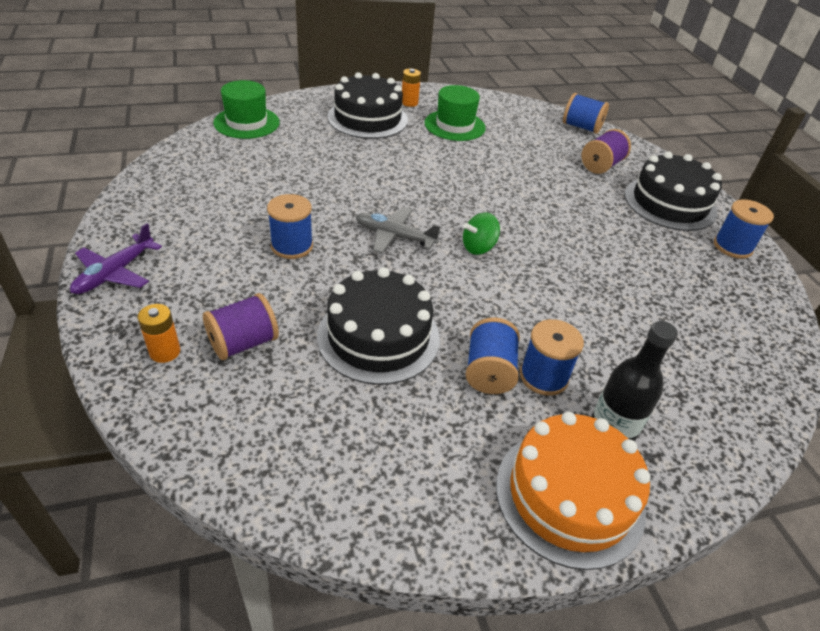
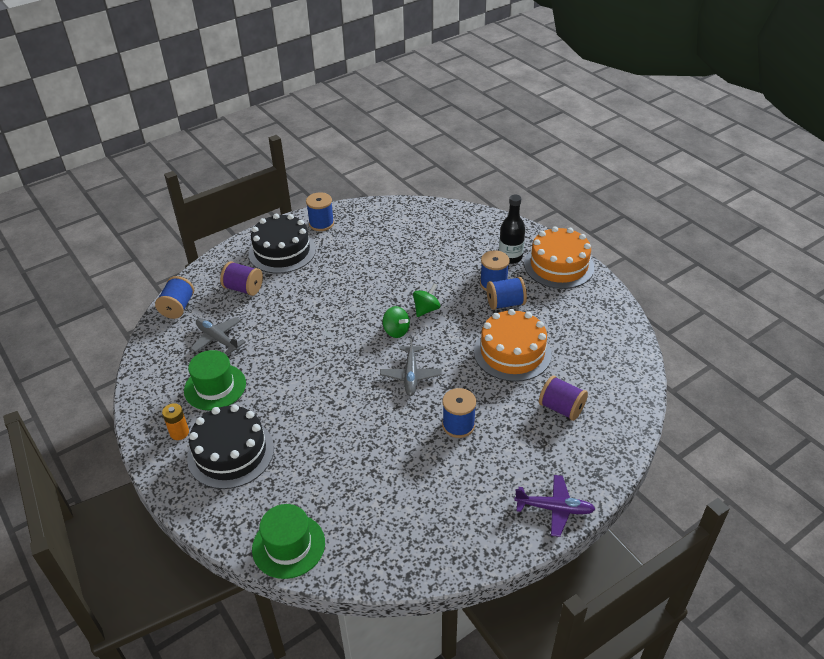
camera: 105 degrees left, 0 degrees up
(165, 352) = (595, 440): orange battery -> none
(378, 337) = (512, 352): black cake -> orange cake
(509, 285) = (426, 309): none -> green spinning top
(522, 138) = (218, 339): none -> grey plane

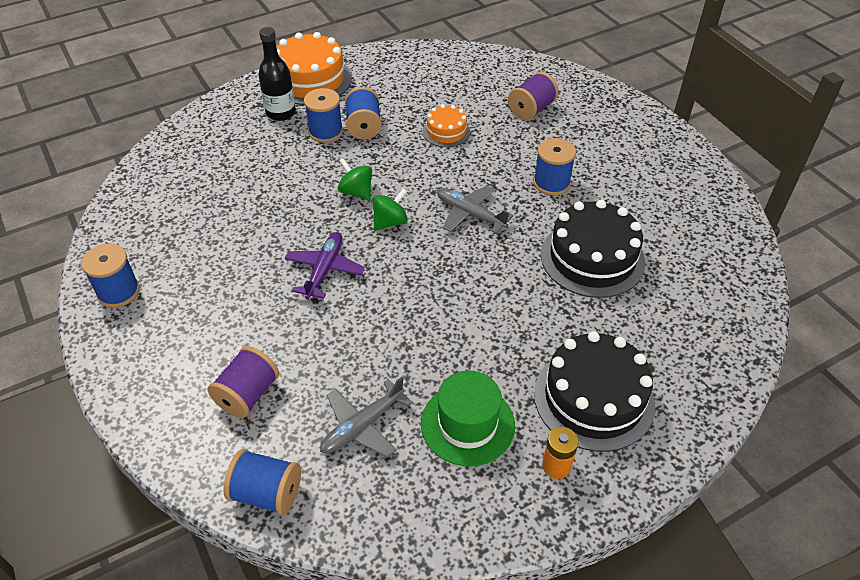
camera: 85 degrees left, 5 degrees up
(282, 251) = (169, 343): black cake -> black cake (592, 258)
(288, 545) = (730, 334): green hat -> none
(411, 375) = (470, 214): grey plane -> grey plane turned 150 degrees counterclockwise
(512, 352) = (446, 132): orange cake -> orange cake, size x0.54
(554, 509) = (657, 132): purple plane -> purple plane (324, 270)

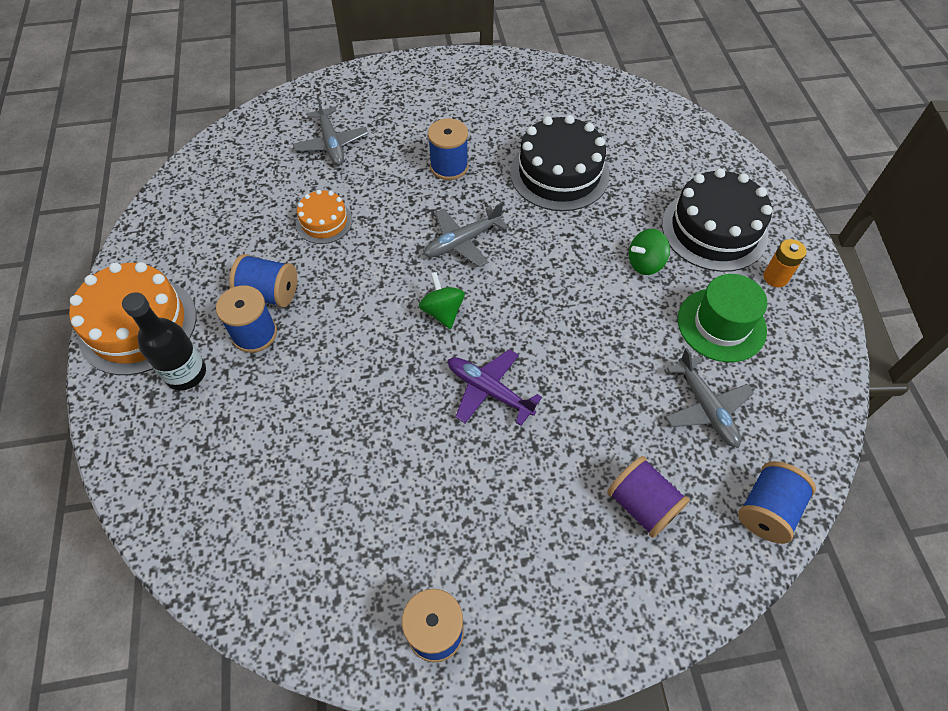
camera: 70 degrees left, 10 degrees up
(356, 192) = (379, 330): green spinning top -> green spinning top (645, 263)
(531, 110) = (331, 143): purple spool -> grey plane

